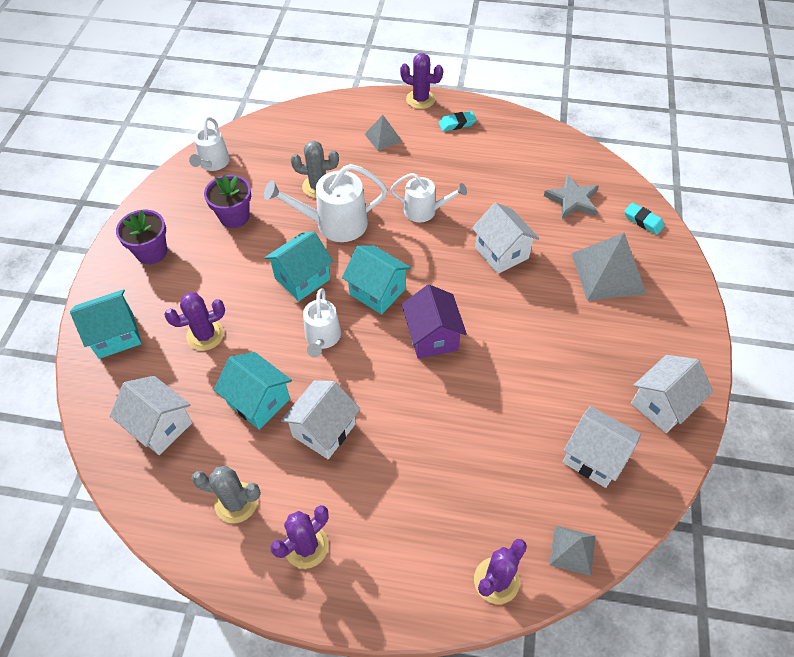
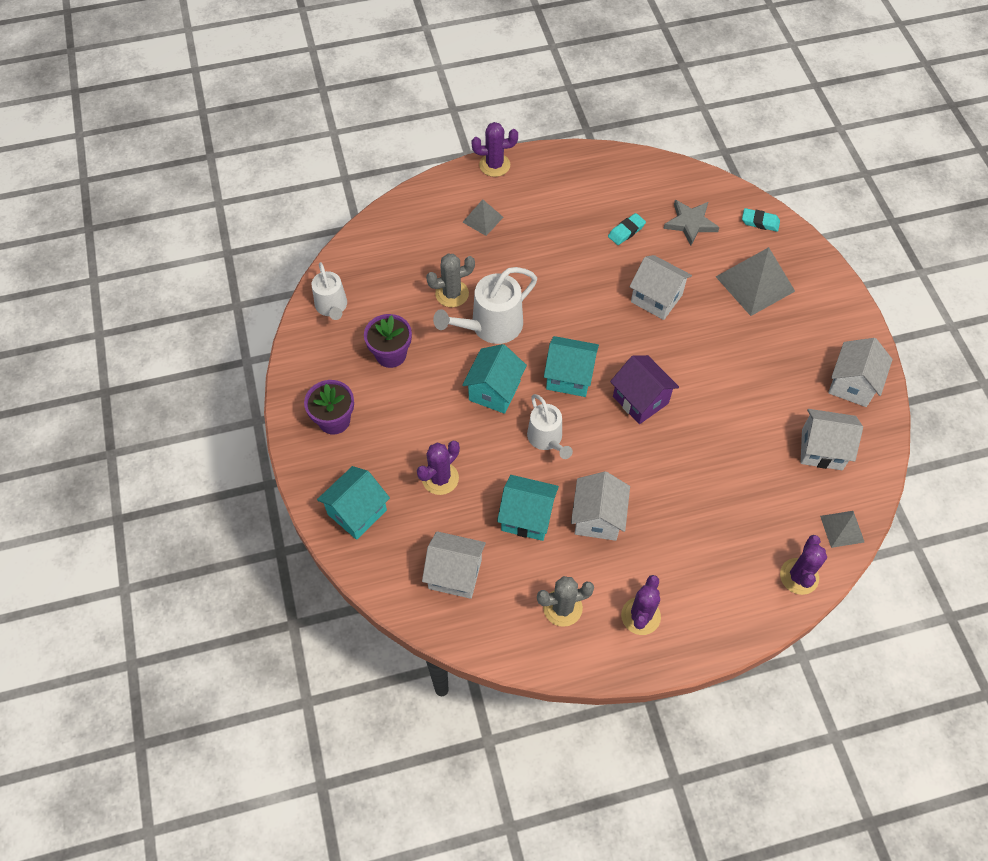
camera: 25 degrees left, 5 degrees up
(424, 211) = (565, 282): white watering can -> none
(457, 124) = (544, 180): turquoise eraser -> turquoise eraser (626, 231)

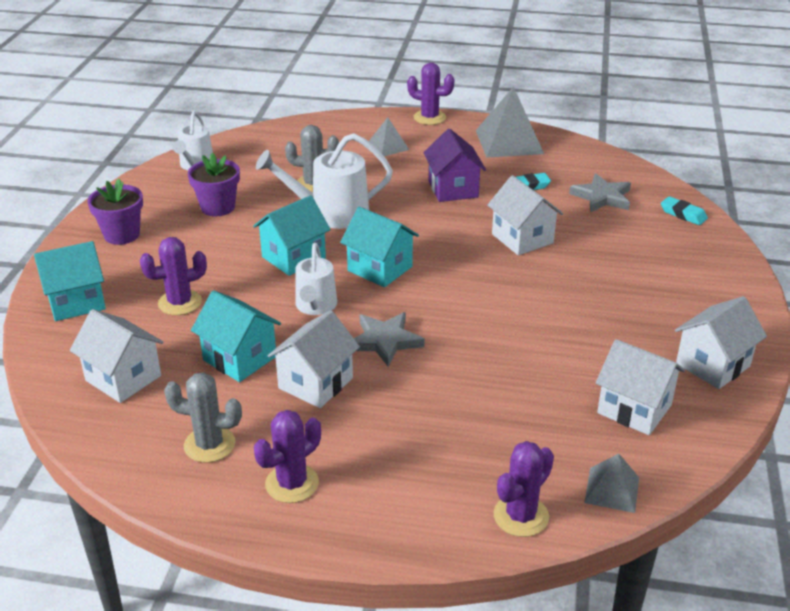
camera: 25 degrees right, 25 degrees down
(620, 454) = (385, 341): none -> grey star
(640, 400) = (443, 306): purple house -> purple house (453, 189)
(755, 283) = (645, 256): grey pyramid -> grey pyramid (509, 141)

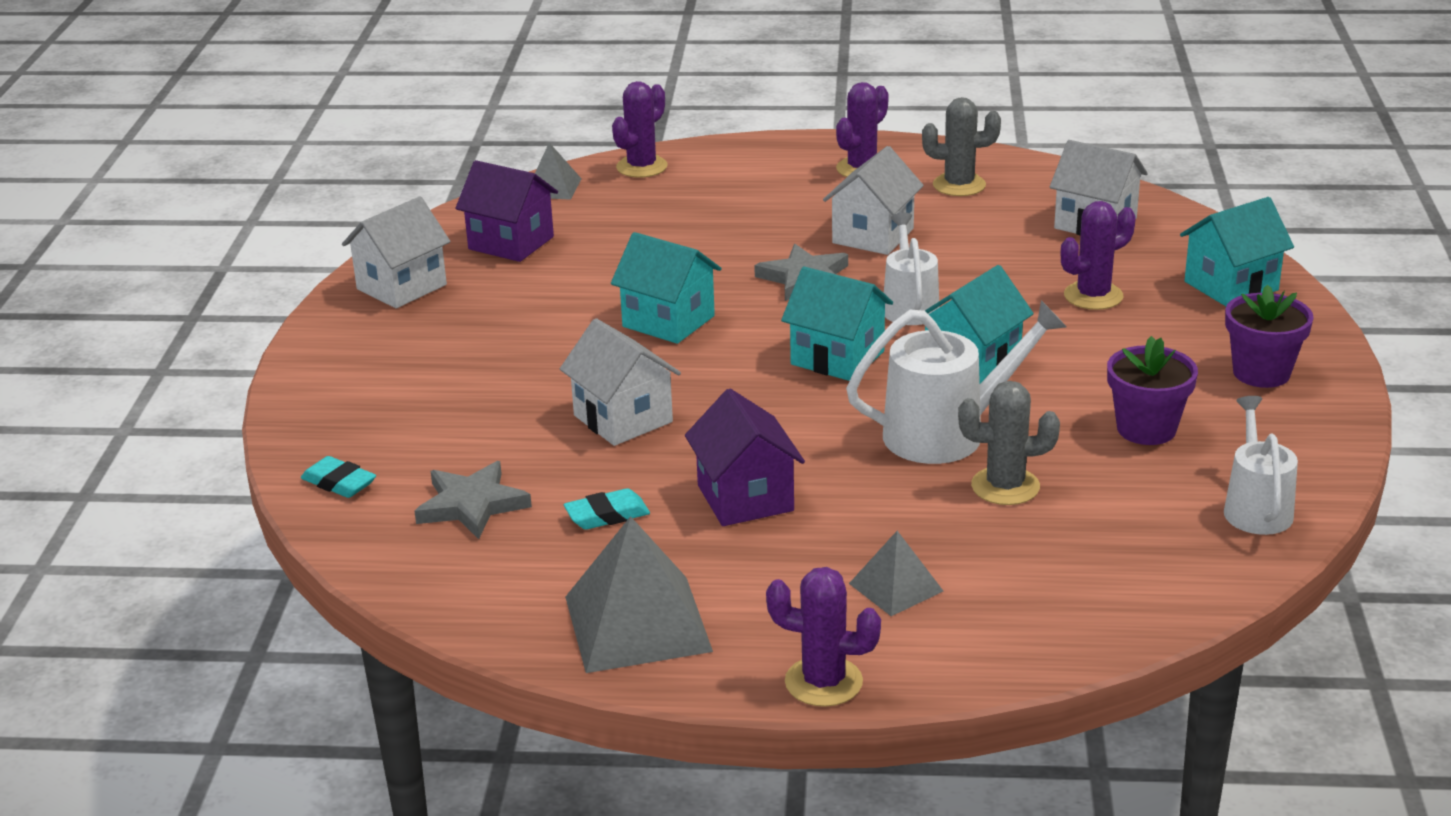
camera: 175 degrees right, 5 degrees down
(239, 358) = (974, 249): turquoise house -> turquoise house (668, 321)
(634, 409) = (511, 243): white house -> purple house

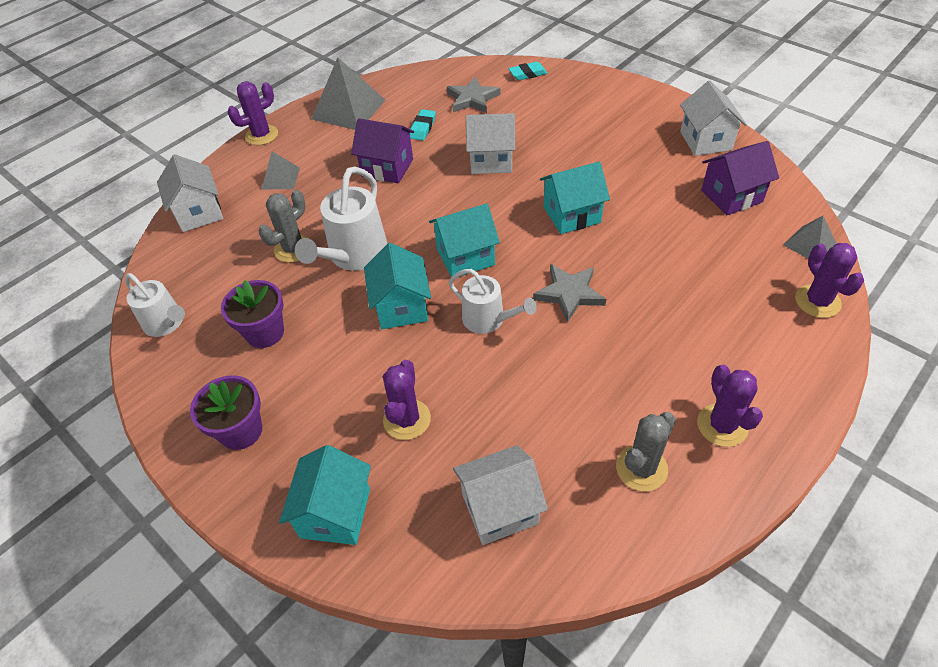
camera: 130 degrees right, 20 degrees up
(873, 236) = (598, 360): white house -> white house (199, 213)

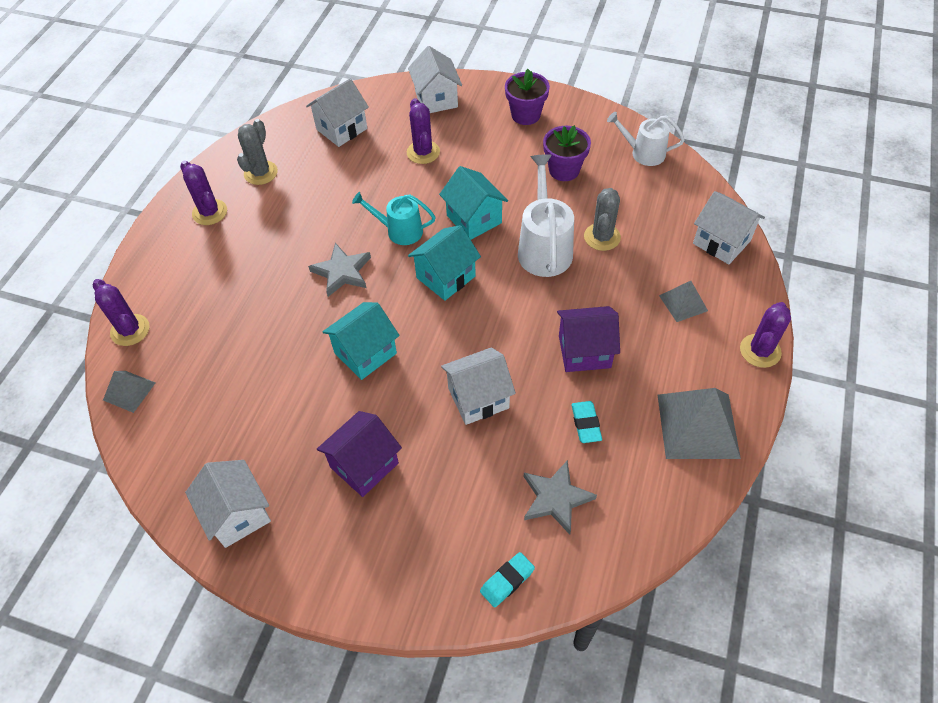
camera: 155 degrees right, 5 degrees up
(335, 513) = (436, 99): turquoise house -> white house
(488, 319) = (400, 231): white watering can -> turquoise watering can
(731, 196) = (205, 430): purple house -> purple house (364, 465)

